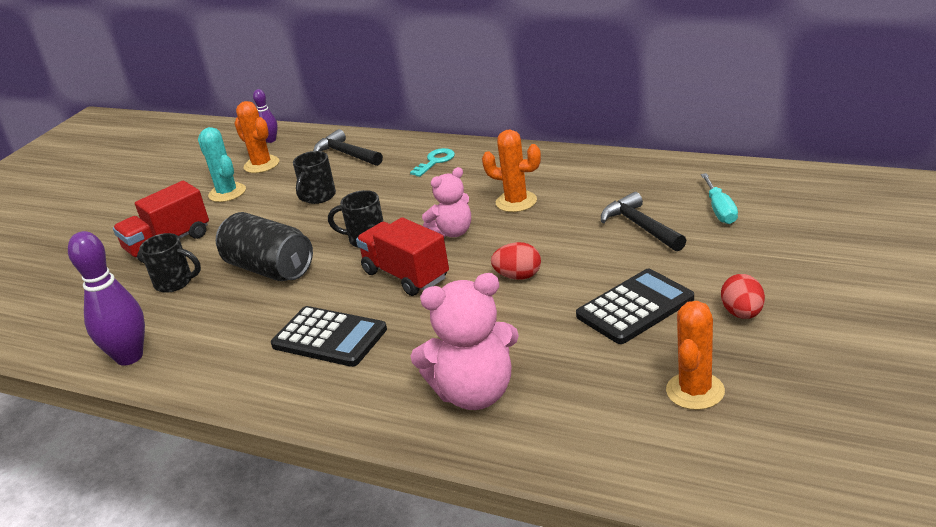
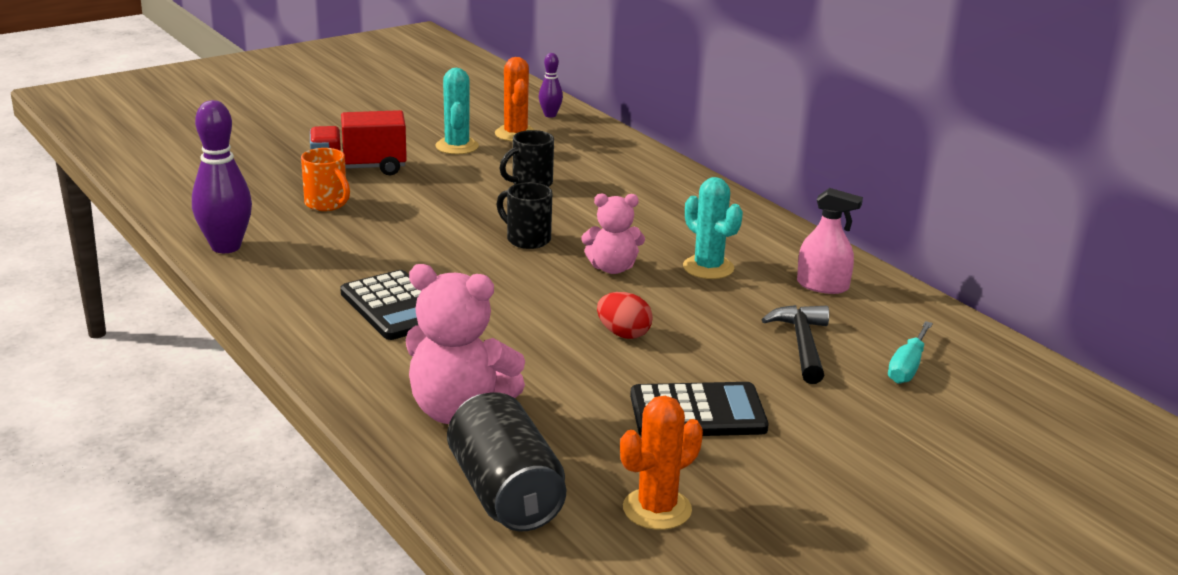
camera: 25 degrees right, 5 degrees down
(175, 283) = (327, 204): black mug -> orange mug
(269, 269) = (415, 227): black can -> black can (505, 493)
(346, 154) = (603, 156): black hammer -> none
(406, 275) = (523, 286): red truck -> none
(435, 161) = (678, 197): turquoise key -> none
(516, 202) = (708, 268): orange cactus -> turquoise cactus
(603, 180) = (822, 285): none -> pink spray bottle
(742, 313) = (797, 469): red egg -> none

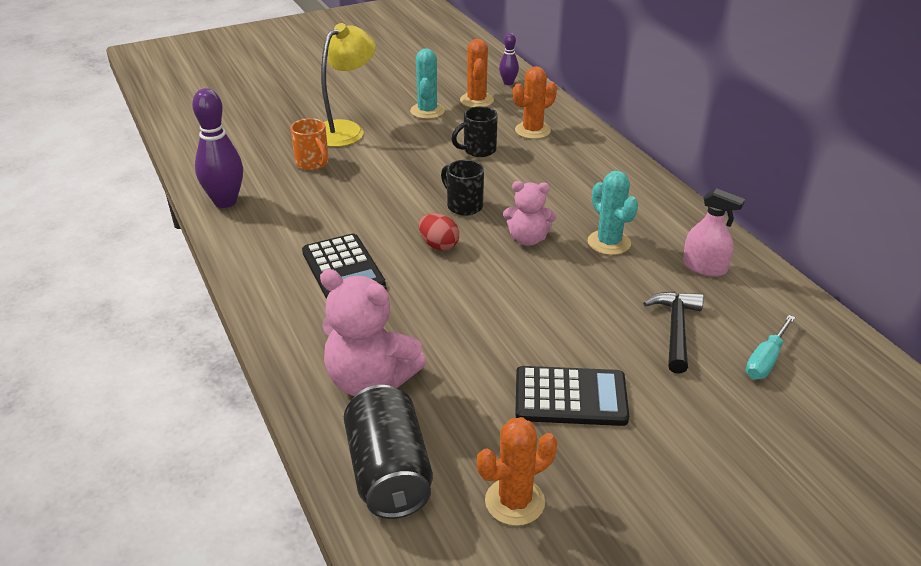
camera: 10 degrees right, 10 degrees up
(359, 168) = (346, 130): red truck -> yellow lamp
(592, 162) = (532, 130): none -> orange cactus
(623, 334) = (523, 308): red egg -> red egg (438, 245)

